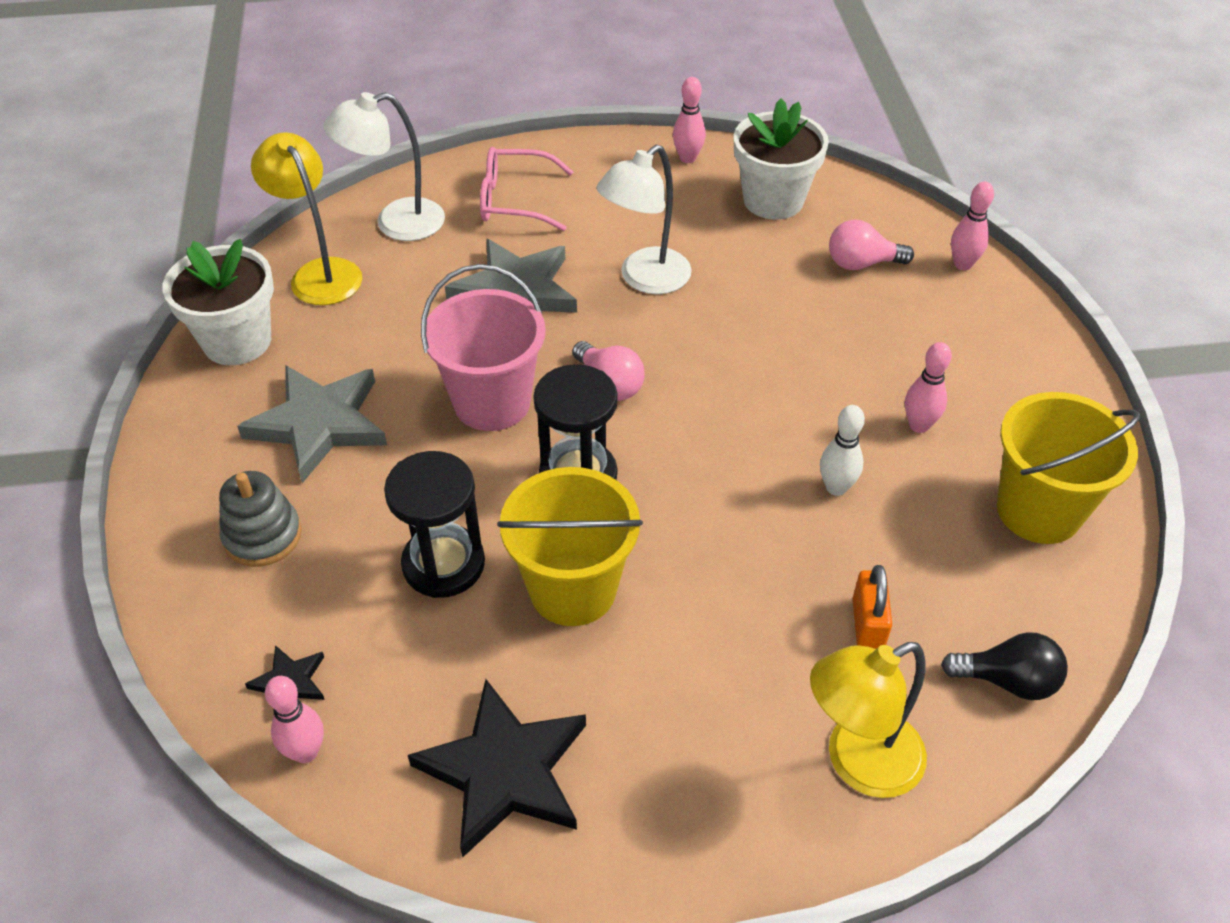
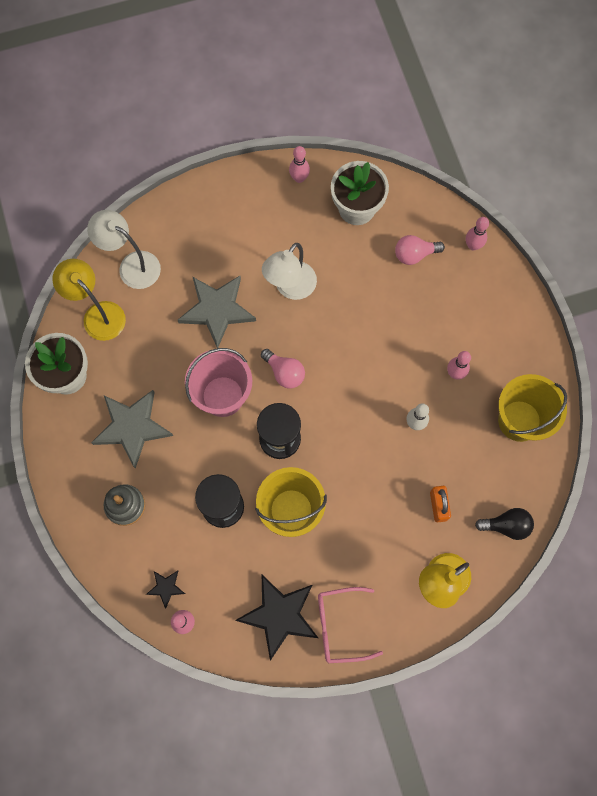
camera: 10 degrees left, 25 degrees up
(396, 223) = (132, 265): white lamp -> white lamp turned 60 degrees clockwise
(516, 200) = (200, 233): pink glasses -> pink glasses (341, 626)

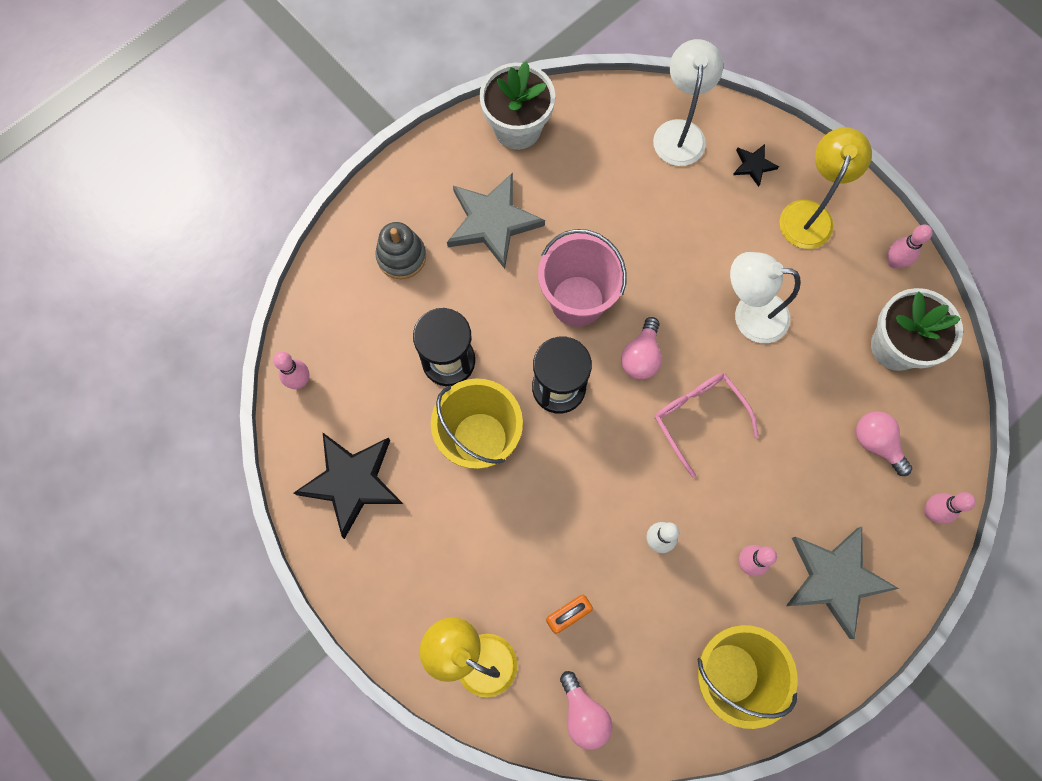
camera: 65 degrees right, 0 degrees up
(98, 314) = (603, 125): yellow lamp -> yellow lamp (809, 214)
(166, 587) = (329, 342): black star -> black star (753, 165)
(217, 310) = (677, 247): grey star -> grey star (835, 579)
(341, 626) = (370, 559): pink glasses -> pink glasses (699, 418)
(506, 525) = (583, 714): black light bulb -> pink light bulb

